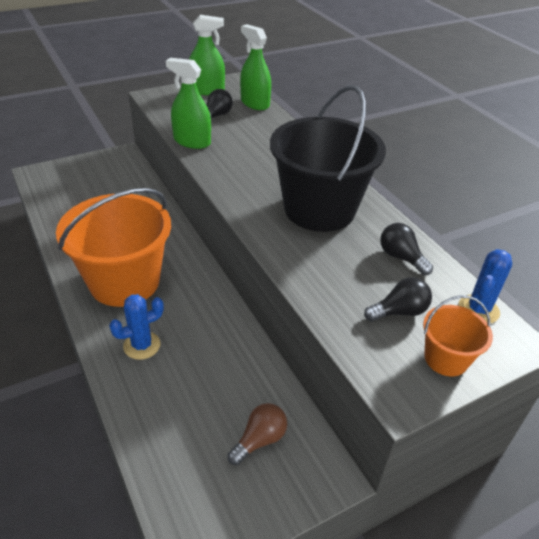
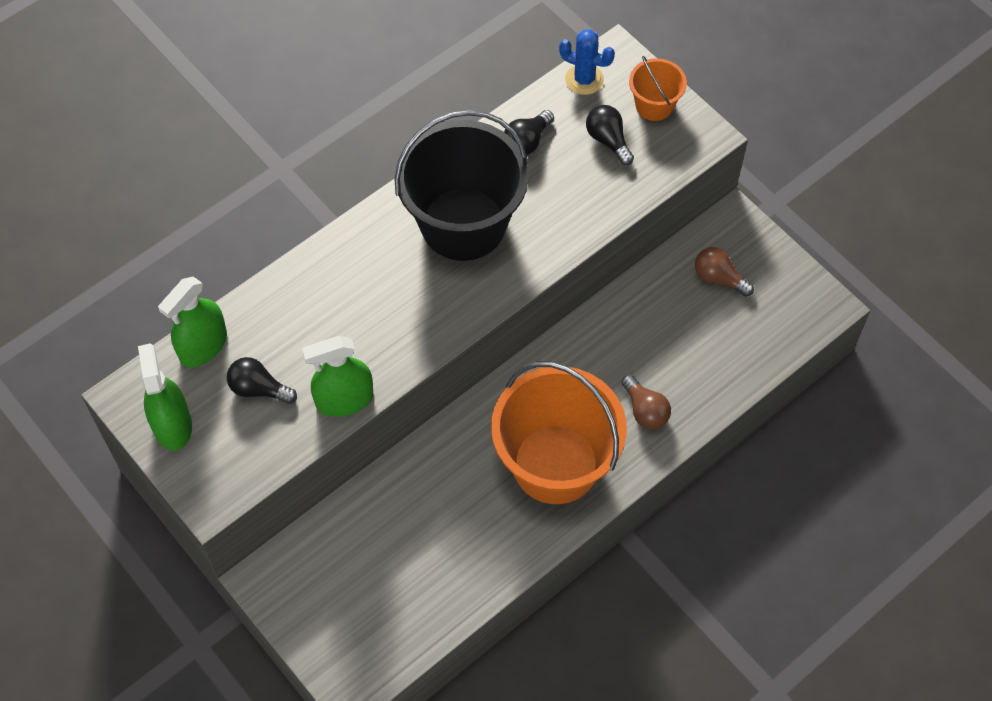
camera: 100 degrees left, 20 degrees up
(142, 345) = (645, 410): blue cactus -> brown light bulb
(192, 141) = (344, 399): green spray bottle -> green spray bottle turned 60 degrees clockwise

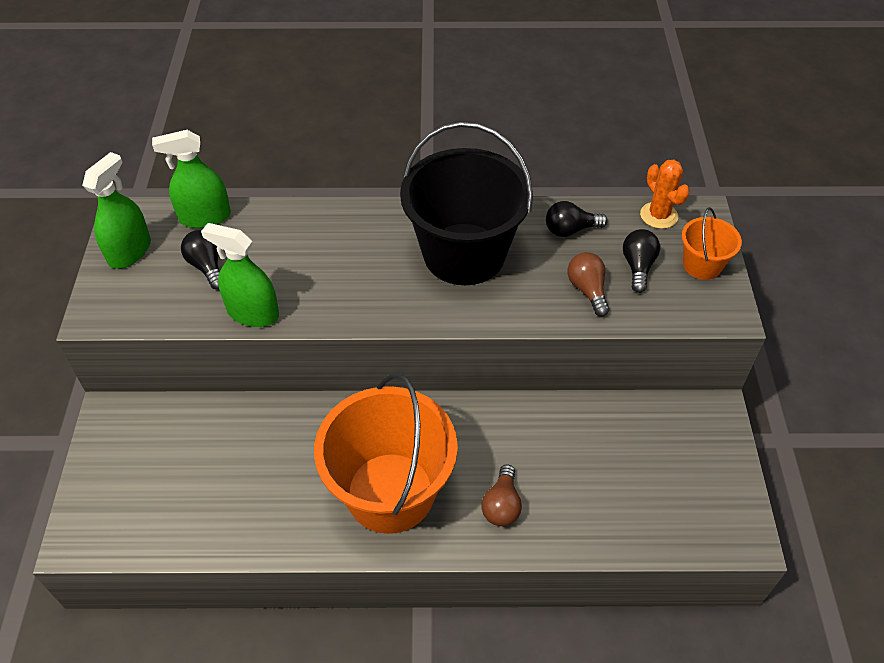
camera: 40 degrees right, 10 degrees down
(584, 79) = (658, 215): blue cactus -> orange cactus
(718, 278) = (662, 447): brown light bulb -> brown light bulb (587, 290)

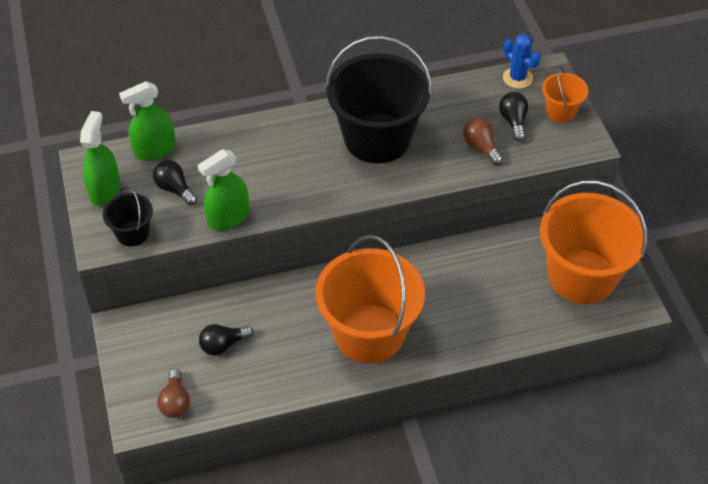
camera: 15 degrees left, 0 degrees up
(136, 308) = (132, 233): none -> black bucket
(253, 313) = (228, 217): green spray bottle -> green spray bottle turned 45 degrees counterclockwise
(502, 505) = (456, 323): brown light bulb -> brown light bulb (175, 402)
(570, 230) = (453, 103): black light bulb -> black light bulb (223, 345)
(658, 215) = (517, 78): orange cactus -> blue cactus
(680, 480) = (581, 276): none -> orange bucket

